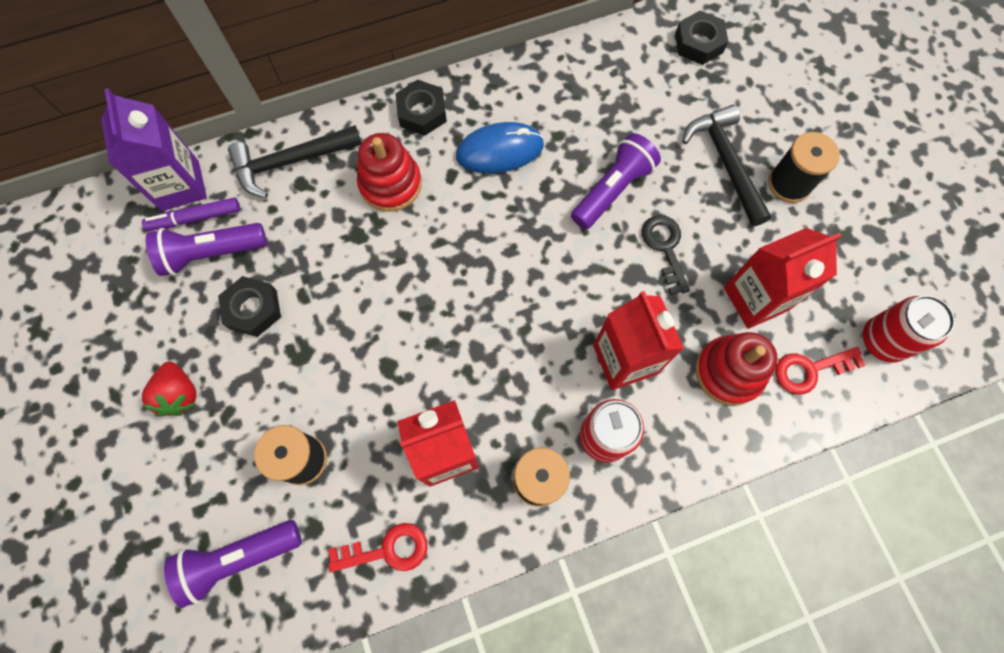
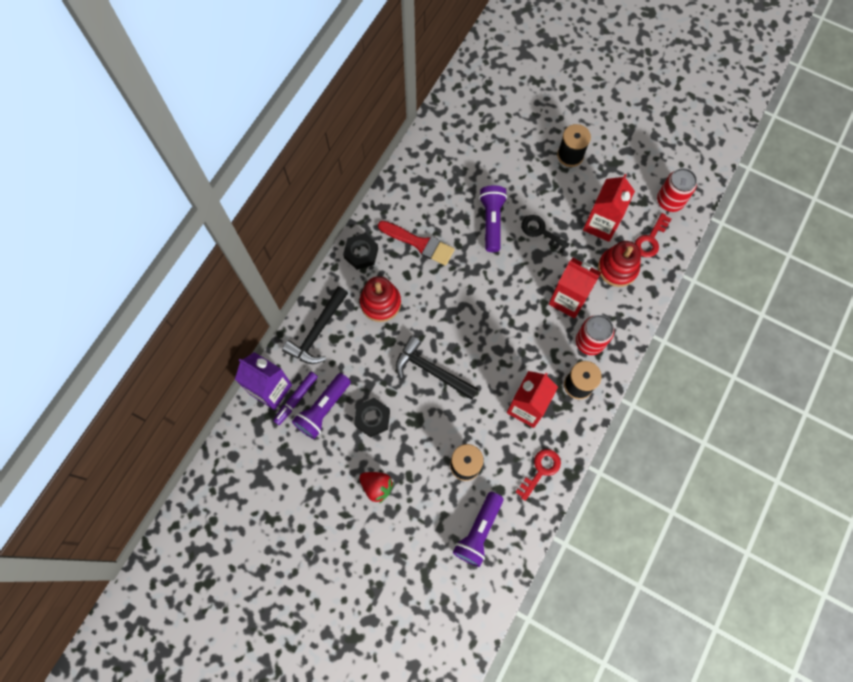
camera: 40 degrees left, 0 degrees up
(499, 150) = (419, 243): blue mouse -> red brush
(699, 43) = (467, 112): black nut -> none
(725, 162) = (532, 167): black hammer -> black hammer (431, 370)

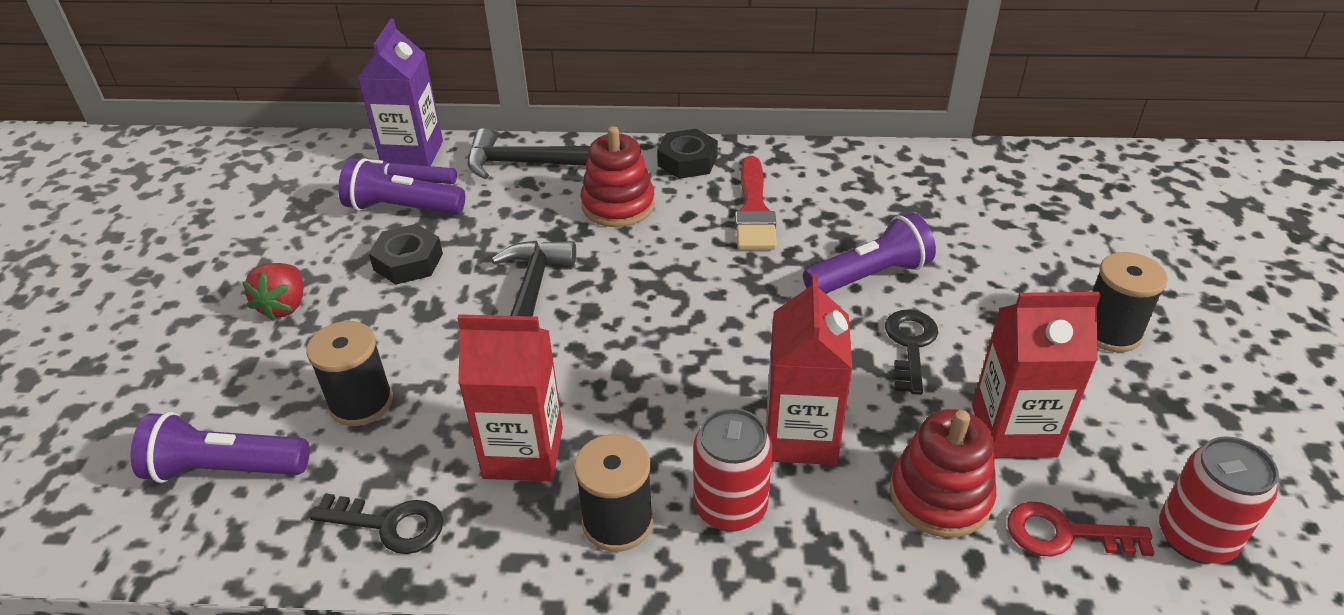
camera: 65 degrees right, 30 degrees down
(540, 470) = (389, 524): red key -> black key

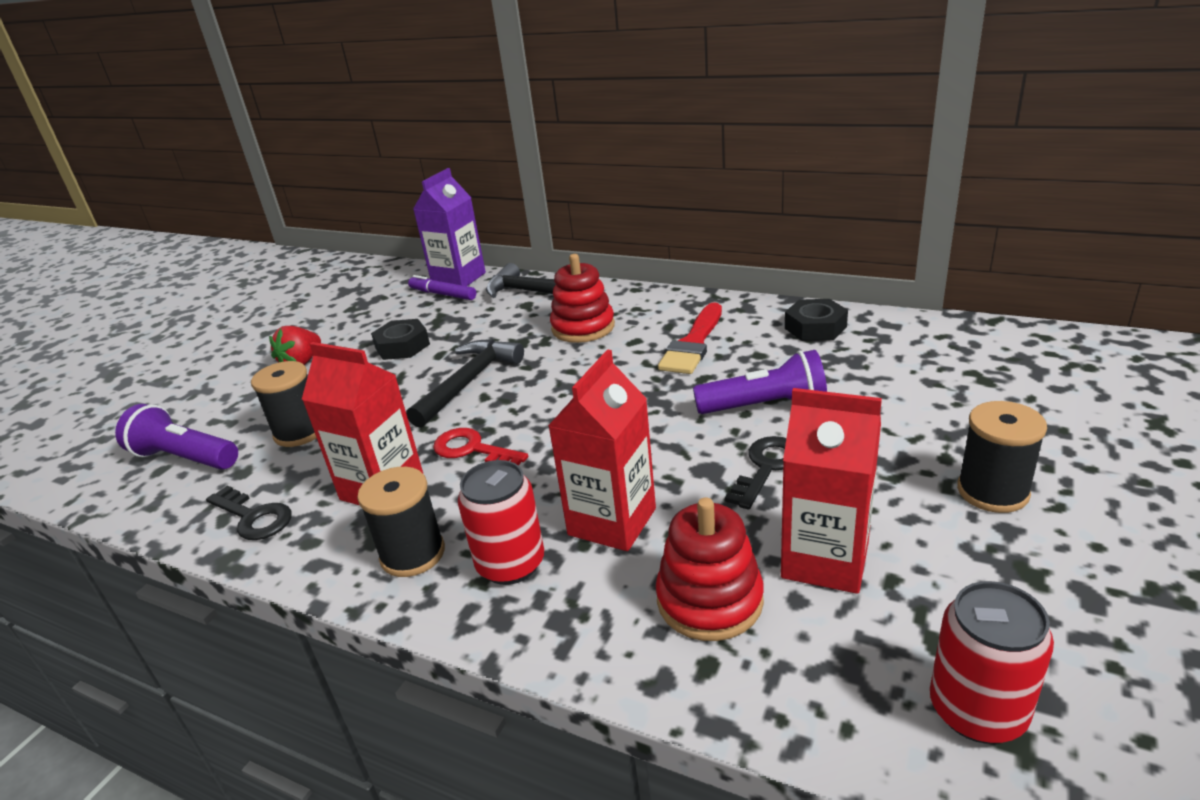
camera: 25 degrees right, 10 degrees down
(402, 208) = (424, 312): purple flashlight -> none
(687, 161) = (662, 303): black nut -> black nut (815, 327)
(1065, 534) = (820, 667): red key -> red key (472, 449)

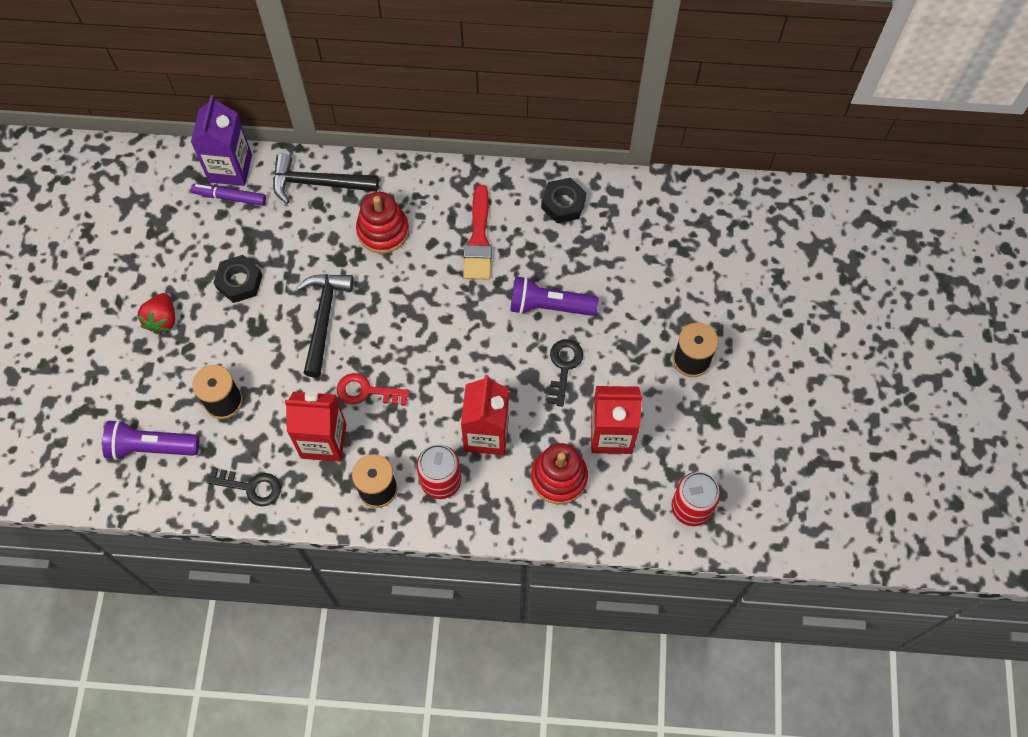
camera: 25 degrees left, 35 degrees up
(765, 406) = (549, 306): purple flashlight -> purple flashlight turned 150 degrees counterclockwise

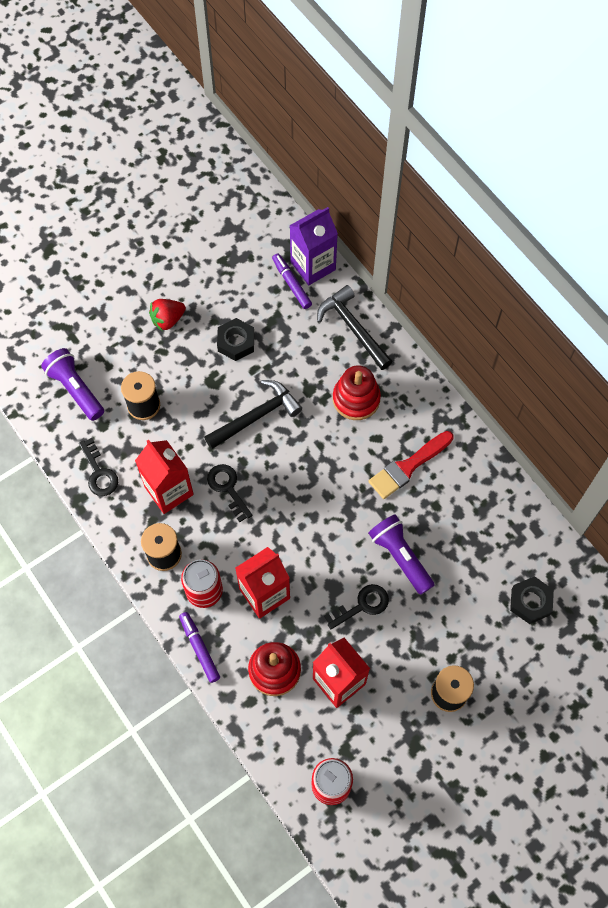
camera: 50 degrees right, 0 degrees up
(366, 391) = (228, 488): red key -> black key
(487, 523) = (199, 648): none -> purple marker
(563, 203) = (491, 501): black nut -> black nut (530, 602)

